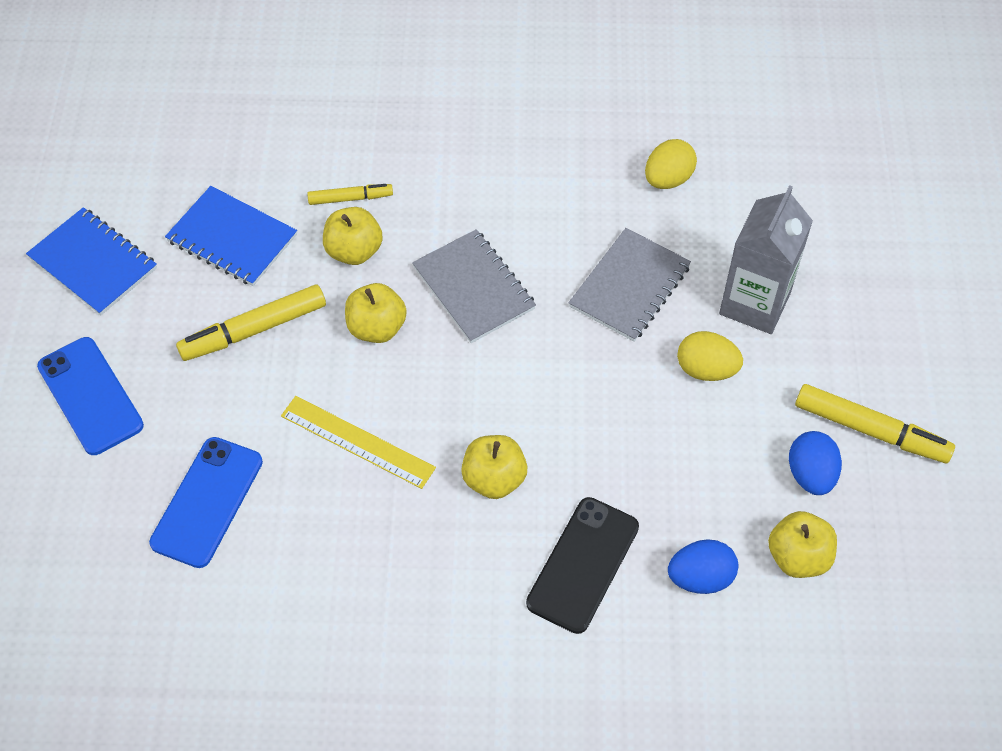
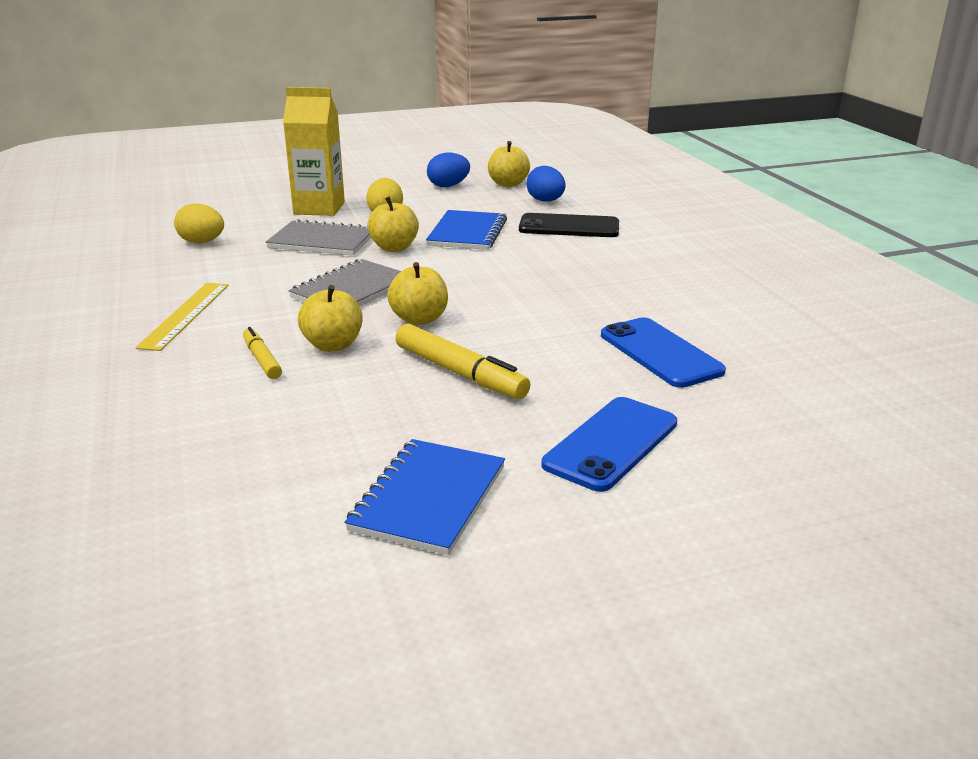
camera: 110 degrees left, 30 degrees down
(207, 502) = (660, 353): blue phone -> blue phone turned 60 degrees clockwise
(232, 238) = (344, 412): blue notebook -> blue notebook (467, 233)
(357, 442) = (542, 306): yellow ruler -> yellow ruler (185, 315)
(494, 479) = (529, 258): yellow apple -> yellow apple (394, 248)
(754, 303) = (319, 208): grey carton -> yellow carton
(870, 430) = (404, 177): yellow marker -> none

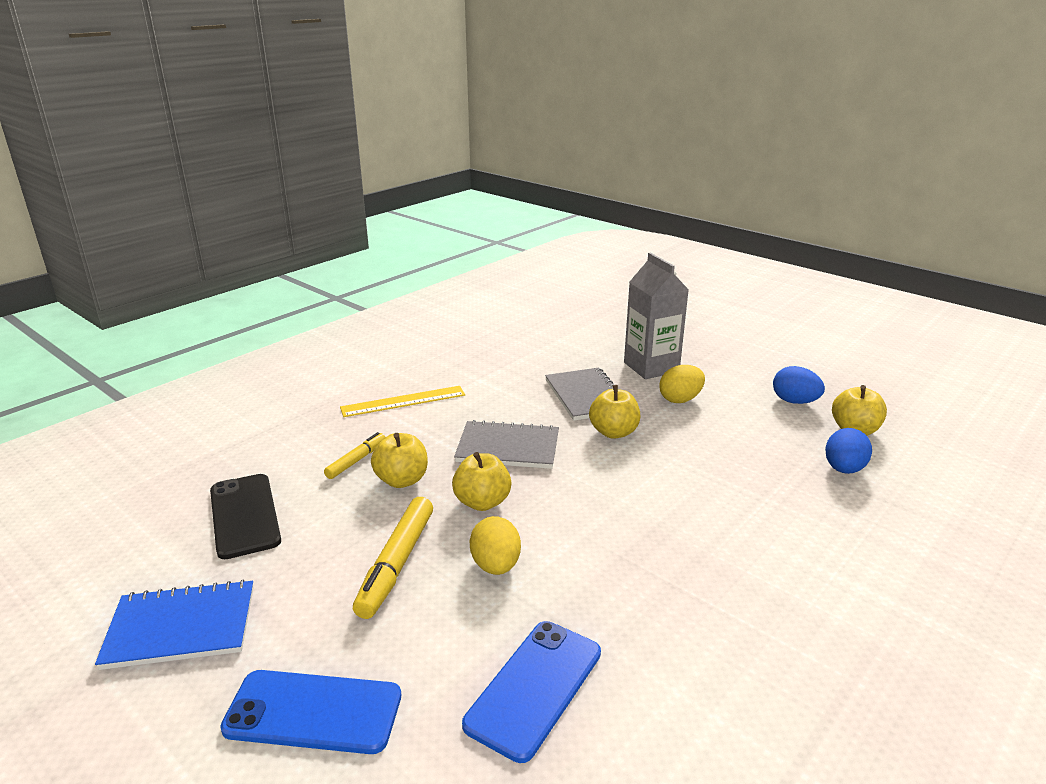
camera: 60 degrees right, 0 degrees up
(202, 242) = (528, 353): yellow egg -> yellow egg (496, 565)
(319, 208) = (651, 367): yellow carton -> grey carton
(467, 233) = (695, 455): blue notebook -> none
(569, 227) = (794, 509): black phone -> black phone (244, 515)

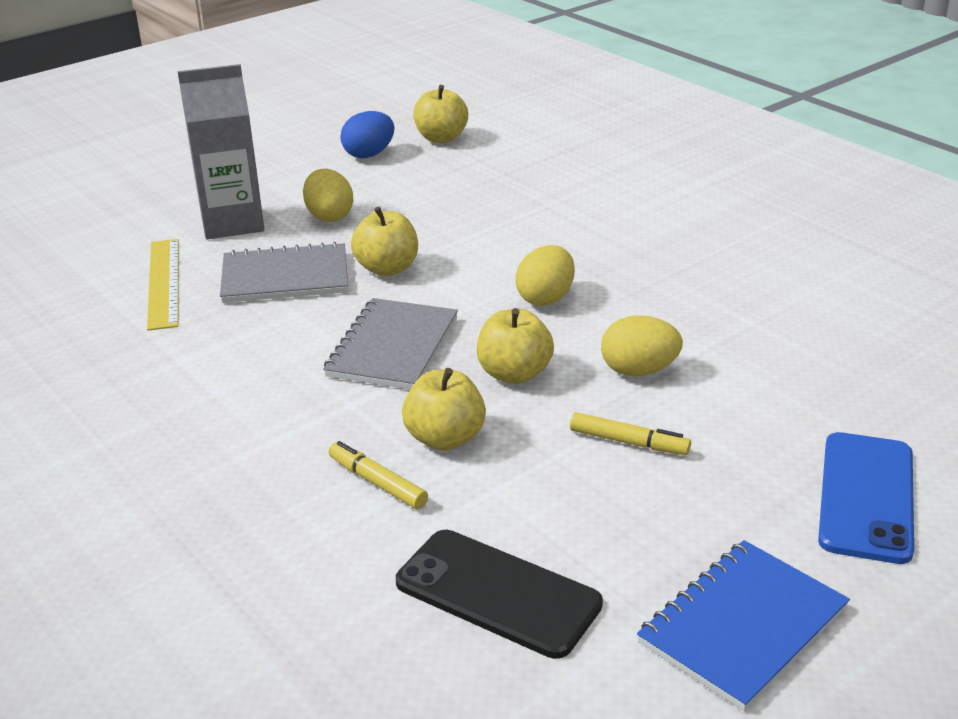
camera: 80 degrees left, 5 degrees up
(181, 627) = (743, 626): blue notebook -> blue notebook turned 45 degrees clockwise
(244, 515) = (497, 593): black phone -> black phone turned 45 degrees clockwise
(396, 564) = (628, 442): yellow marker -> yellow marker, size x0.59
(403, 401) = (212, 437): yellow ruler -> yellow ruler (164, 283)
(534, 688) = (816, 359): blue phone -> none
(595, 509) = (545, 298): none -> yellow egg
(843, 469) = (509, 158): blue egg -> none

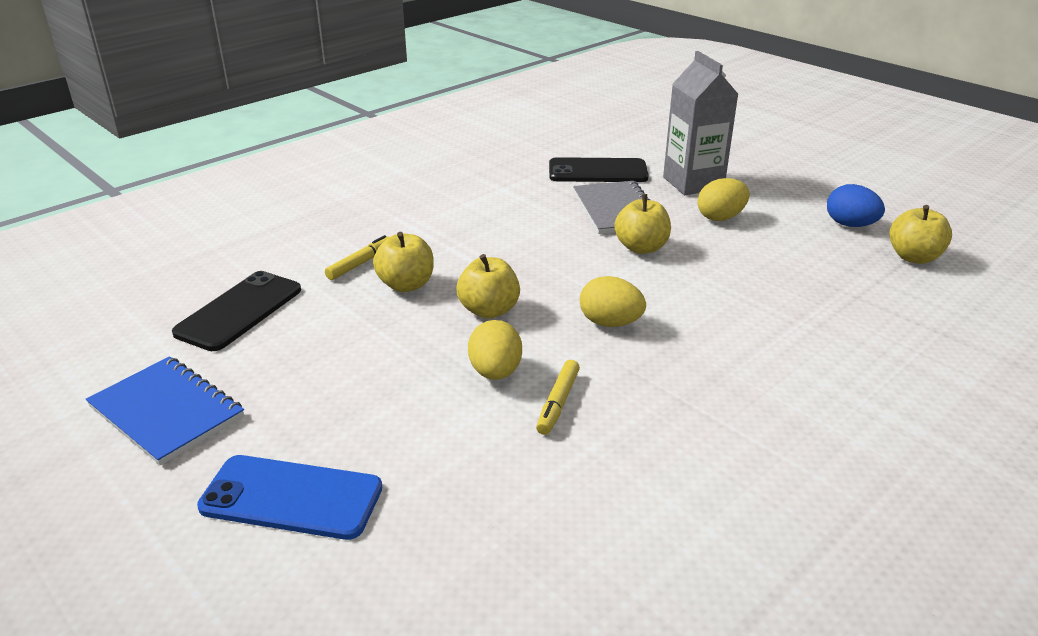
camera: 85 degrees right, 0 degrees up
(164, 283) = (597, 171): yellow ruler -> black phone
(393, 347) = (523, 258): grey notebook -> none
(628, 442) = (391, 365): yellow marker -> yellow marker (558, 403)

